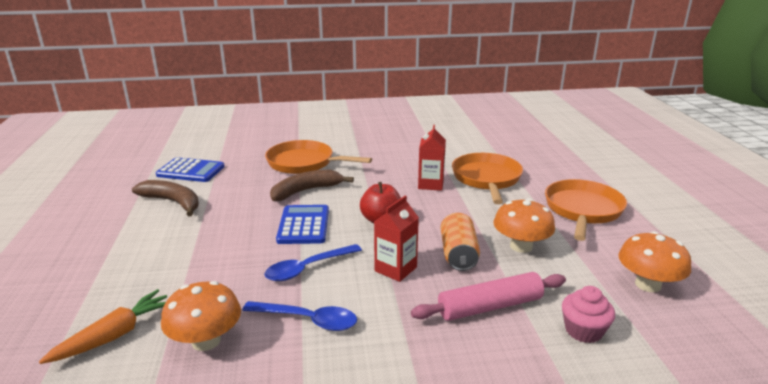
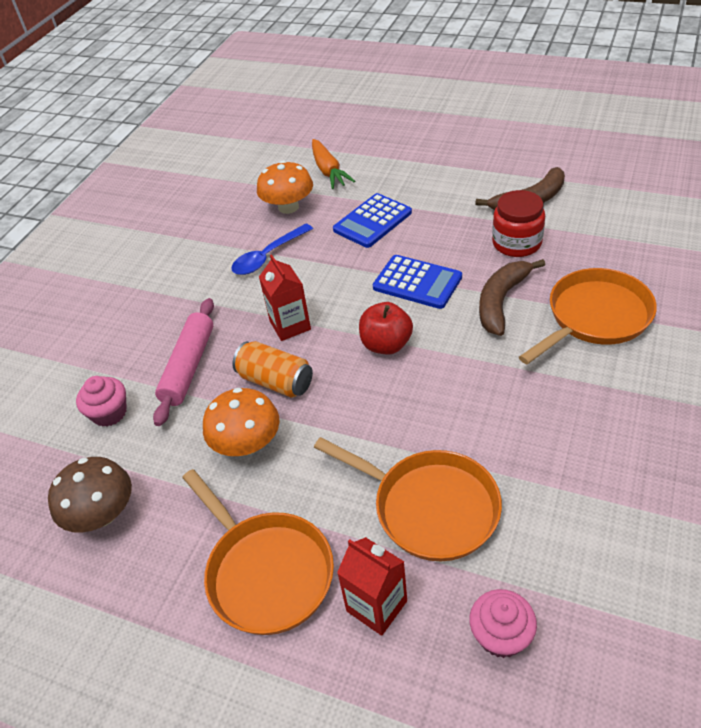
camera: 125 degrees right, 20 degrees up
(191, 171) = (614, 217): blue calculator -> blue calculator (372, 221)
(234, 197) = (516, 243): none -> red jar
(306, 191) = (501, 301): brown banana -> brown banana turned 150 degrees counterclockwise
(307, 268) = (336, 270): blue spoon -> none
(430, 184) = (450, 429): red carton -> red carton (376, 606)
(524, 153) = (501, 635): none -> pink cupcake
(648, 284) = (102, 514): orange mushroom -> brown mushroom

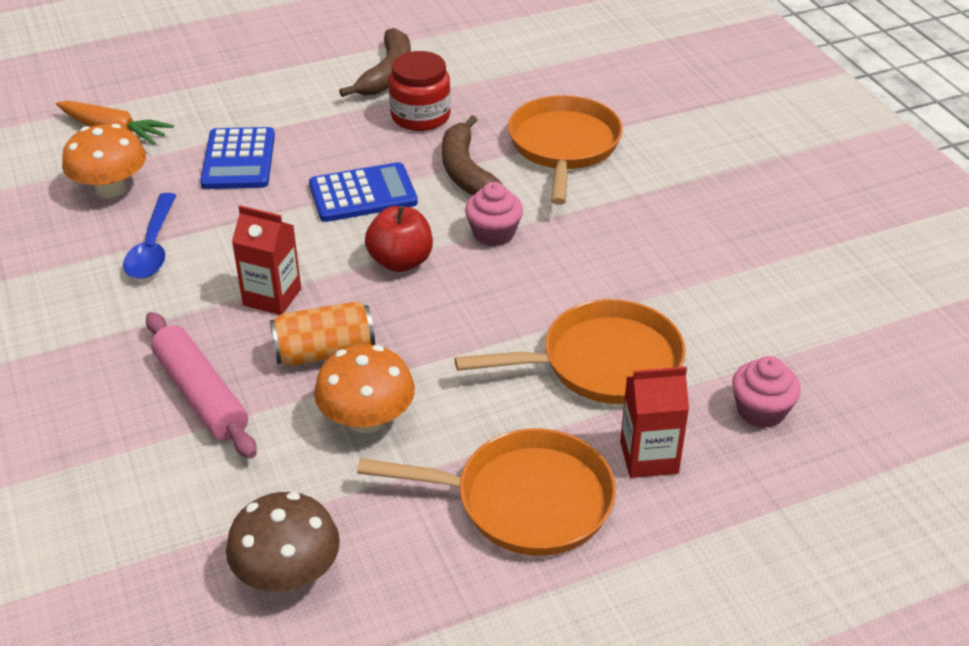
camera: 50 degrees left, 5 degrees down
(109, 413) = (160, 490): pink cupcake -> pink cupcake (493, 233)

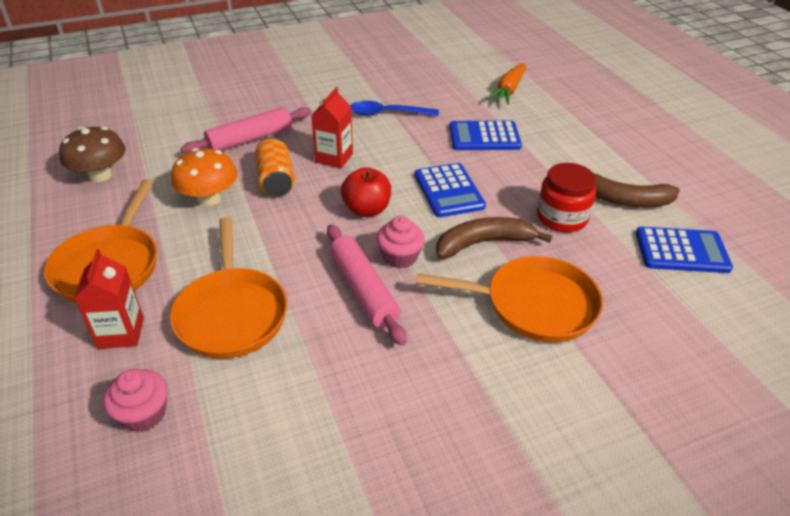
camera: 90 degrees right, 0 degrees up
(111, 188) = (446, 95): orange mushroom -> none
(476, 52) = (681, 251): none -> blue calculator
(552, 260) = (363, 290): none -> pink rolling pin

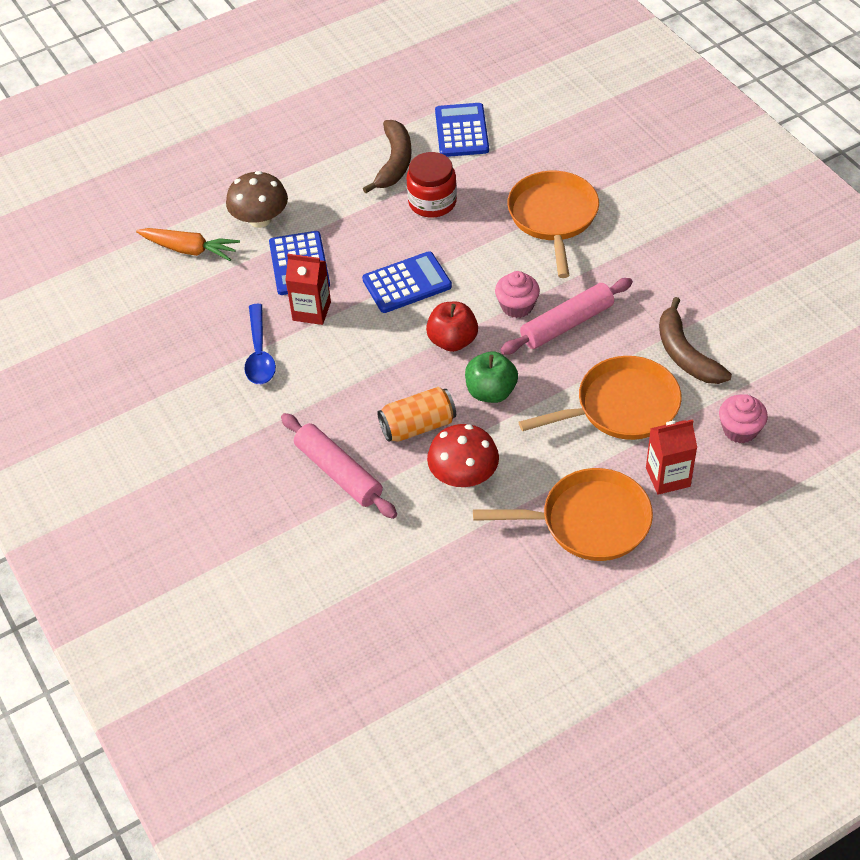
camera: 95 degrees left, 10 degrees up
(100, 175) = (442, 597): brown mushroom -> brown mushroom (260, 219)
(209, 198) = (463, 475): orange mushroom -> red mushroom
(294, 225) = (491, 392): none -> green apple
(334, 158) = (364, 385): red carton -> red carton (311, 311)
(484, 243) = (482, 252): brown banana -> brown banana (685, 354)

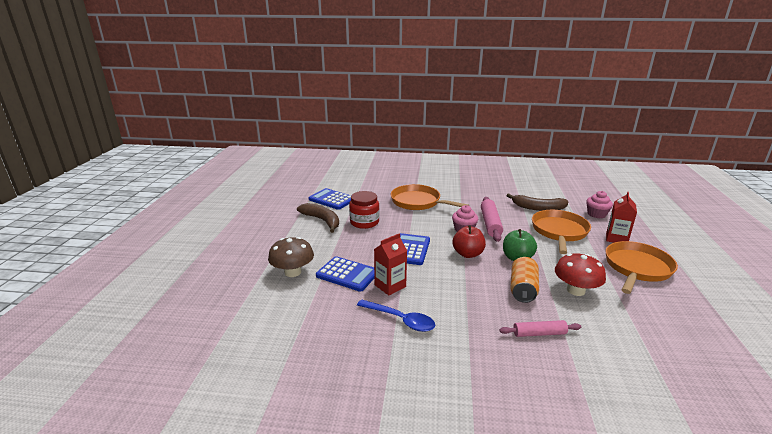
camera: 55 degrees left, 25 degrees down
(190, 250) = (273, 308): orange carrot -> none
(338, 472) = (539, 333): pink rolling pin -> pink rolling pin, size x0.63

